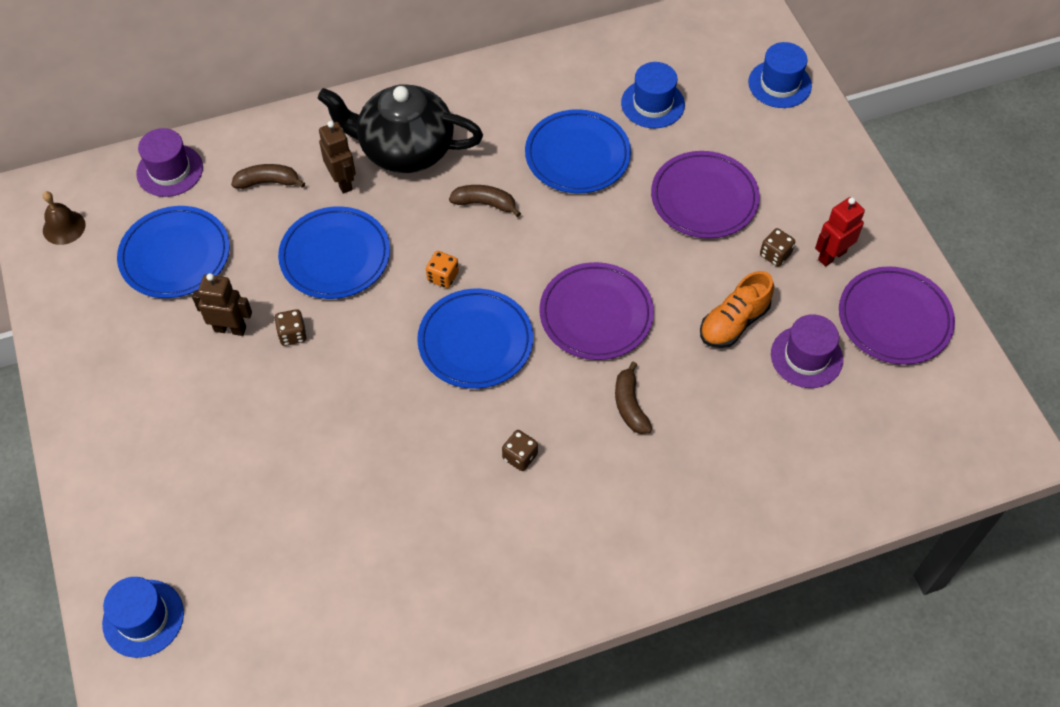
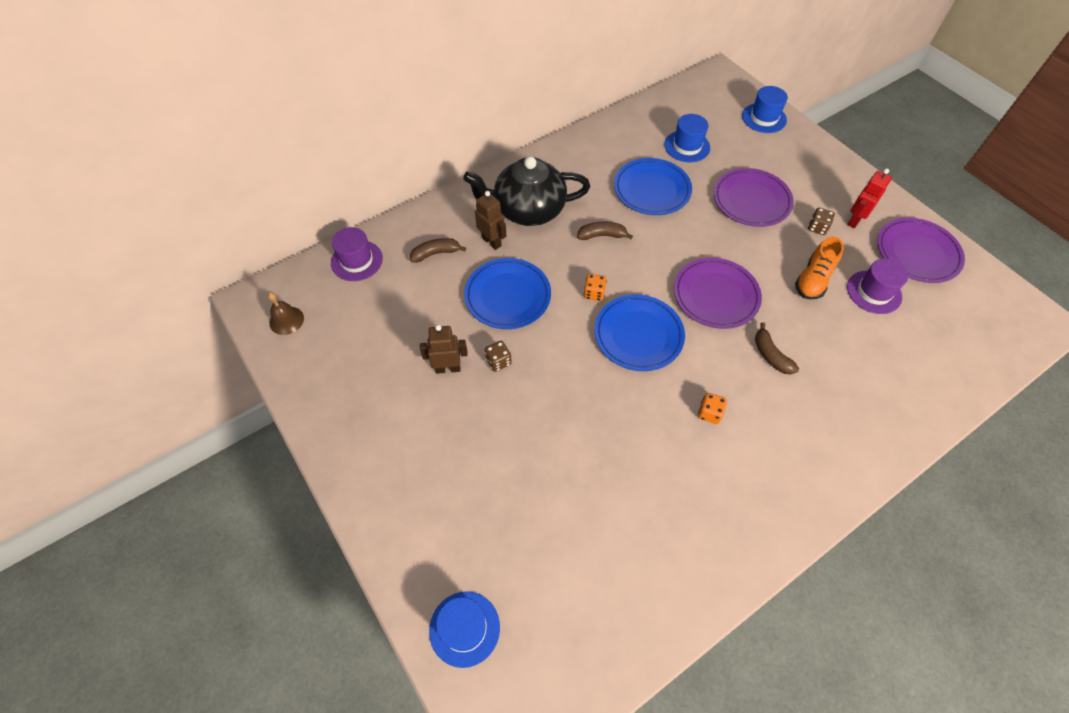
camera: 15 degrees left, 0 degrees up
(175, 255) = (384, 322): blue plate -> none
(520, 456) = (709, 413): brown dice -> orange dice

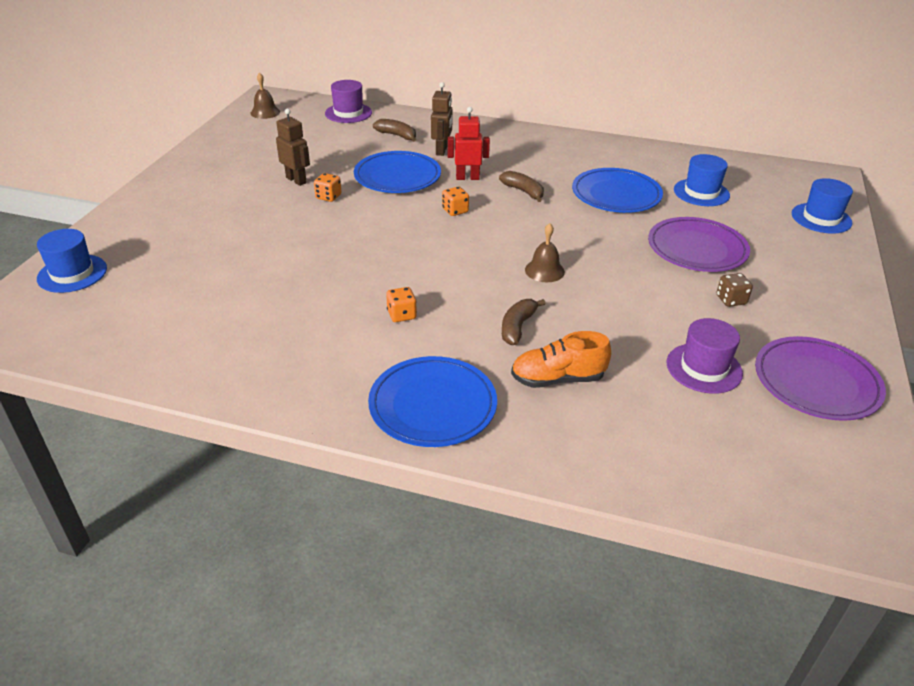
camera: 50 degrees right, 20 degrees down
(498, 361) = (328, 197): brown dice -> orange dice
(528, 210) = (497, 152): black teapot -> none
(638, 335) = (440, 247): blue plate -> blue plate (433, 405)
(715, 295) = (544, 270): purple plate -> brown bell
(813, 280) = (655, 321): orange shoe -> orange shoe (557, 379)
(854, 220) = (785, 321): red robot -> red robot (467, 177)

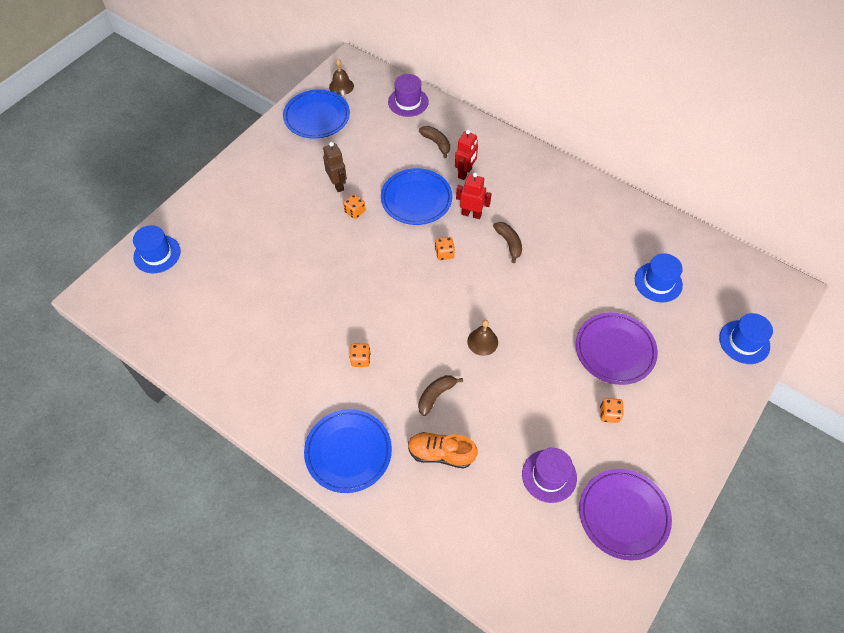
camera: 20 degrees right, 20 degrees up
(442, 151) = (465, 173): brown robot -> red robot
(616, 195) = (583, 267): blue plate -> blue plate (317, 117)
(731, 300) = (609, 414): brown dice -> orange dice

